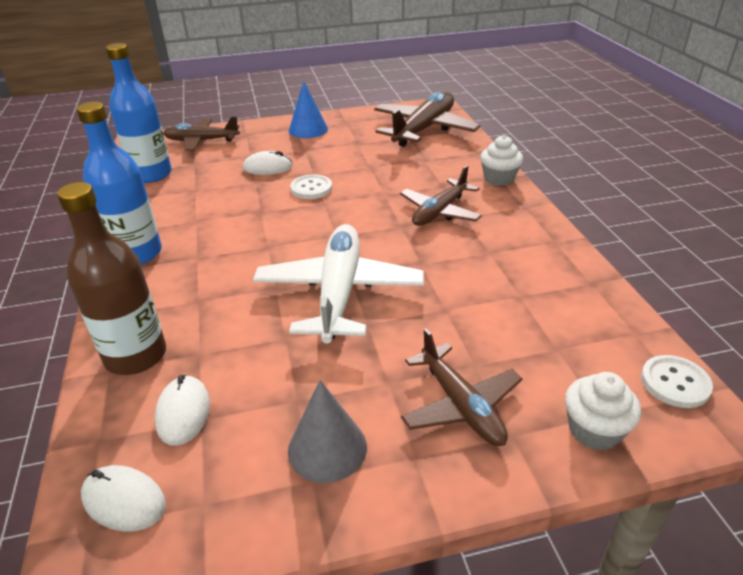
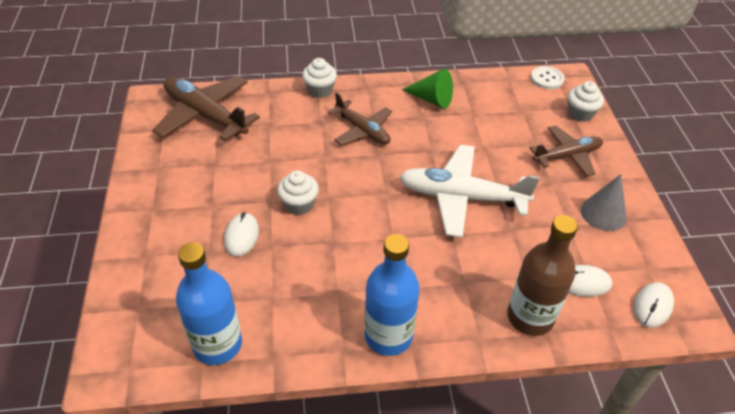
camera: 85 degrees left, 10 degrees up
(201, 141) = (142, 300): brown plane -> none
(308, 129) = (160, 199): blue cone -> none
(311, 188) = (299, 204): white button -> white cupcake
(531, 257) = (431, 99): none -> green cone

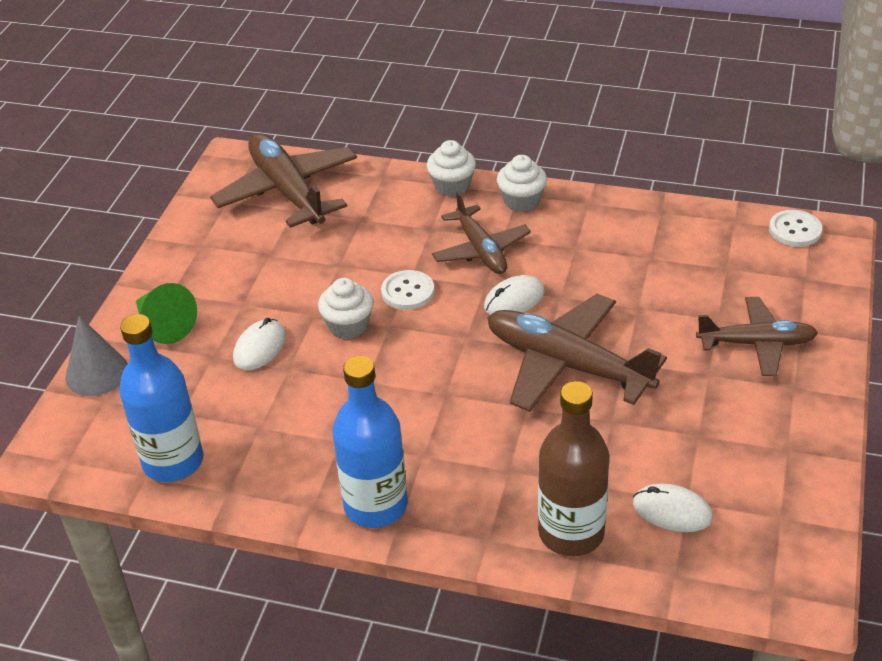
camera: 25 degrees right, 5 degrees down
(328, 170) = (407, 292): none -> white button
(431, 99) = (601, 227): green cone -> green cone (164, 325)
(461, 197) = (566, 364): white plane -> brown plane
(580, 113) = (816, 289): white cupcake -> white cupcake (521, 201)
(603, 213) = (761, 431): grey cone -> grey cone (97, 373)
(652, 306) = (754, 565): white mouse -> white mouse (514, 299)

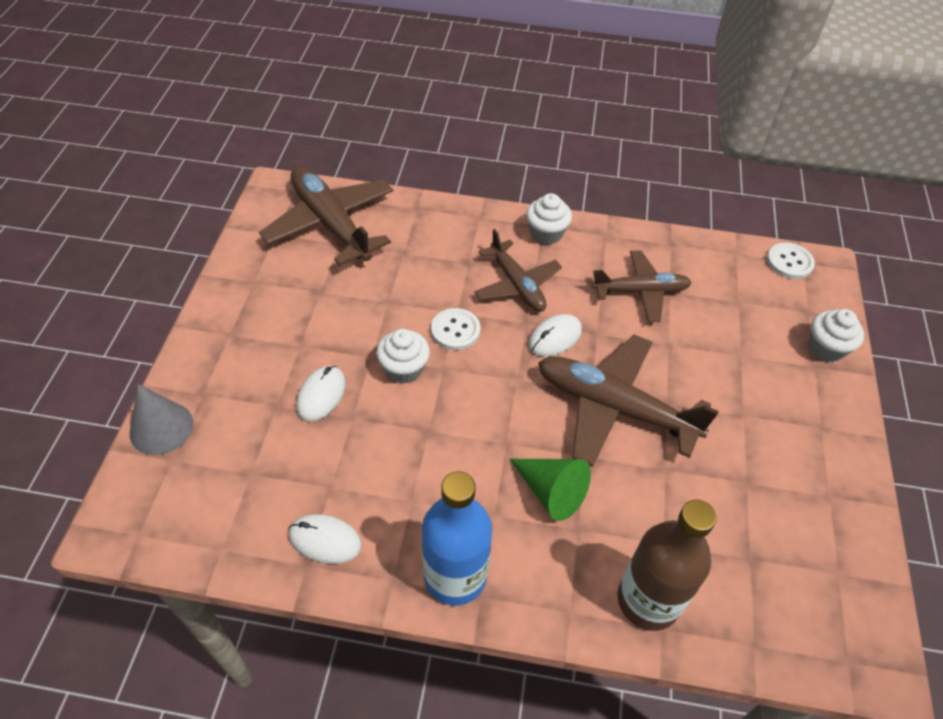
camera: 10 degrees left, 10 degrees up
(164, 325) = (225, 371): green cone -> green cone (551, 492)
(173, 462) = (247, 531): blue bottle -> none
(452, 186) = (481, 218): white cupcake -> white cupcake (826, 348)
(672, 511) = (738, 570): white mouse -> white mouse (325, 540)
(757, 343) = (780, 381): brown plane -> brown plane (641, 291)

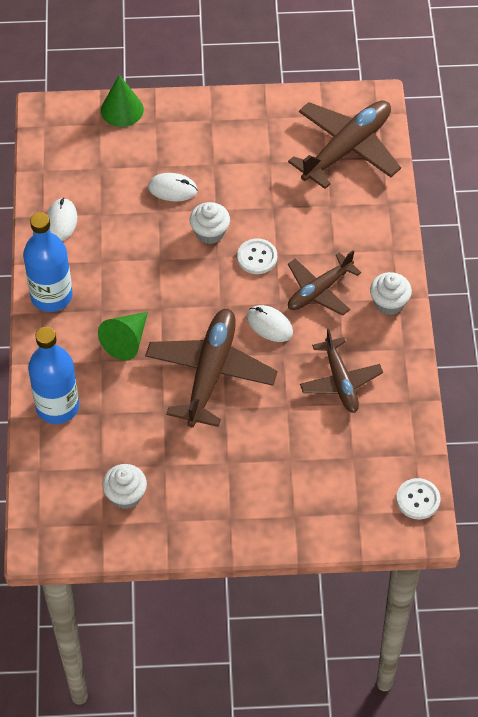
camera: 80 degrees right, 5 degrees up
(161, 428) = (122, 110): grey cone -> green cone
(648, 600) = (57, 407): brown bottle -> blue bottle
(826, 348) = (317, 526): white cupcake -> white cupcake (125, 495)

